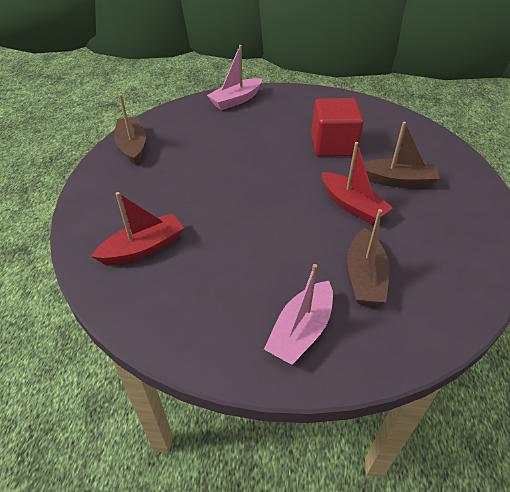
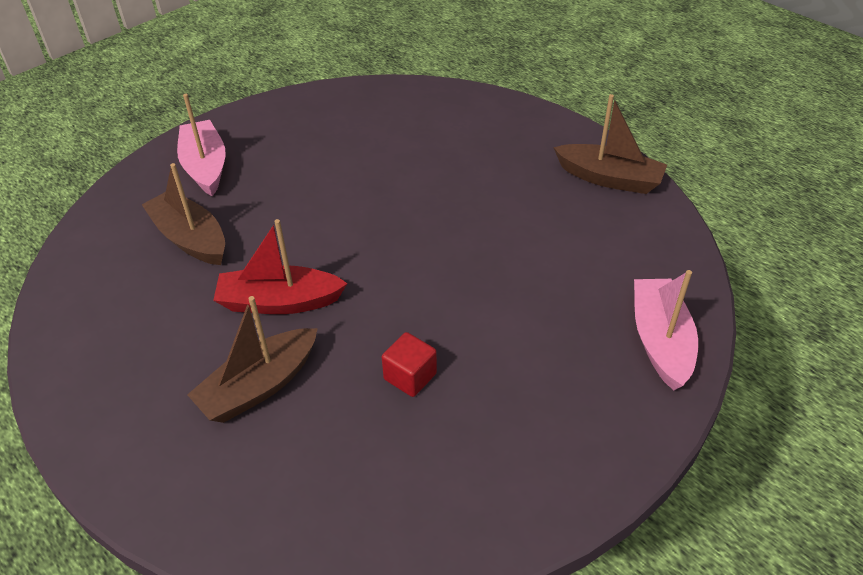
camera: 130 degrees right, 0 degrees up
(143, 248) = (410, 125): red boat -> none
(333, 145) = (410, 376): red cube -> red cube, size x0.49

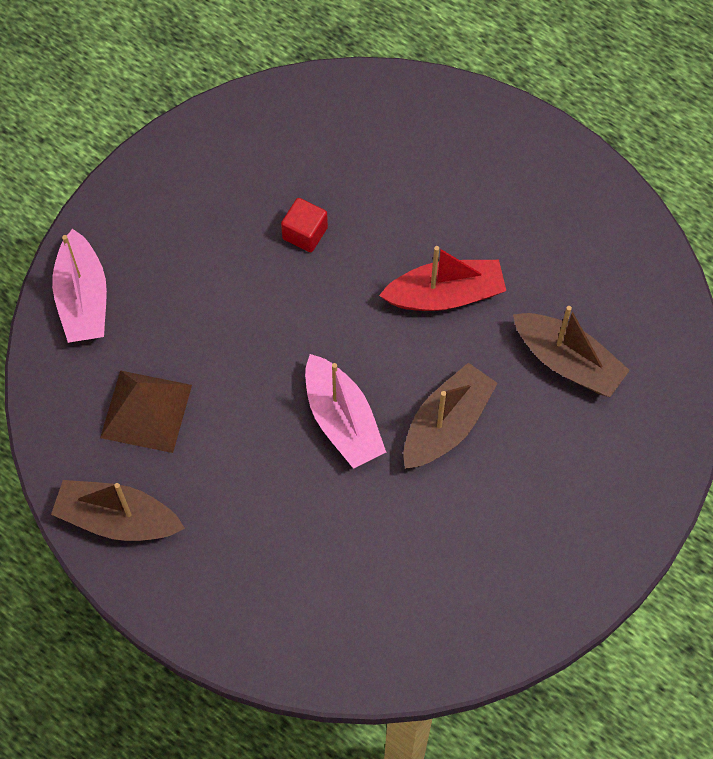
camera: 170 degrees right, 20 degrees up
(205, 166) = (602, 475): pink boat -> pink boat (342, 420)
(259, 386) = (432, 207): brown boat -> brown boat (446, 425)
(588, 243) = (146, 411): none -> brown pyramid

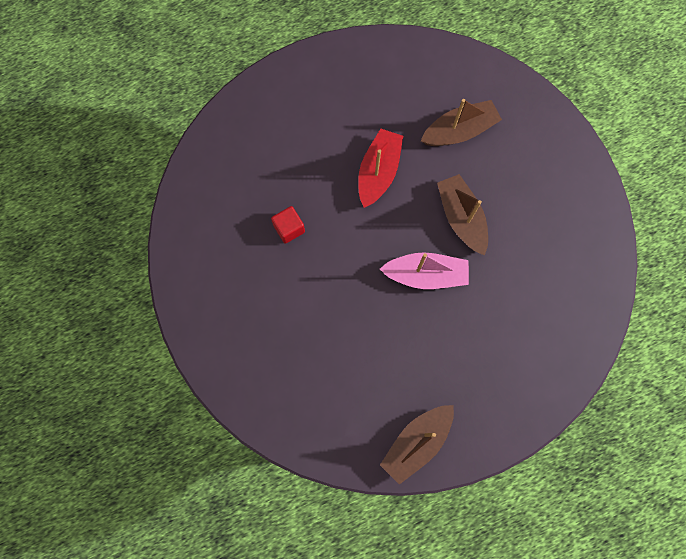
camera: 60 degrees left, 10 degrees up
(83, 299) = (252, 387): pink boat -> none
(146, 411) = (354, 388): brown pyramid -> none

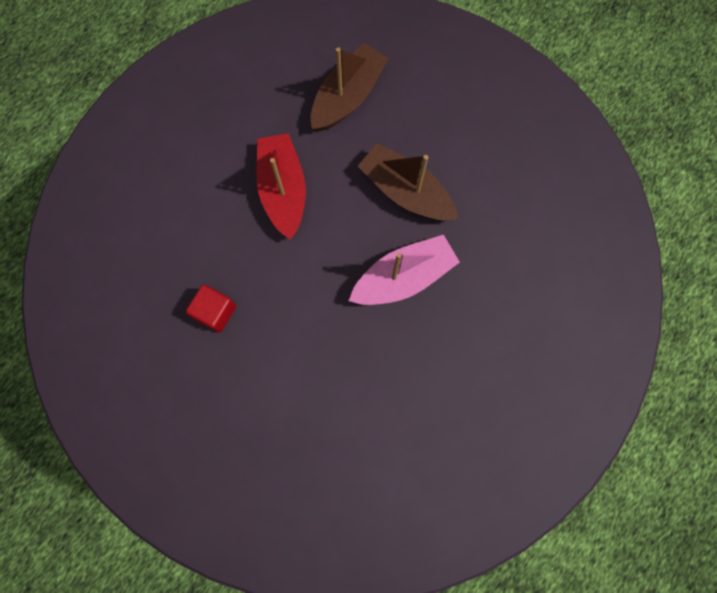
camera: 30 degrees left, 0 degrees up
(416, 442) = (505, 478): brown boat -> none

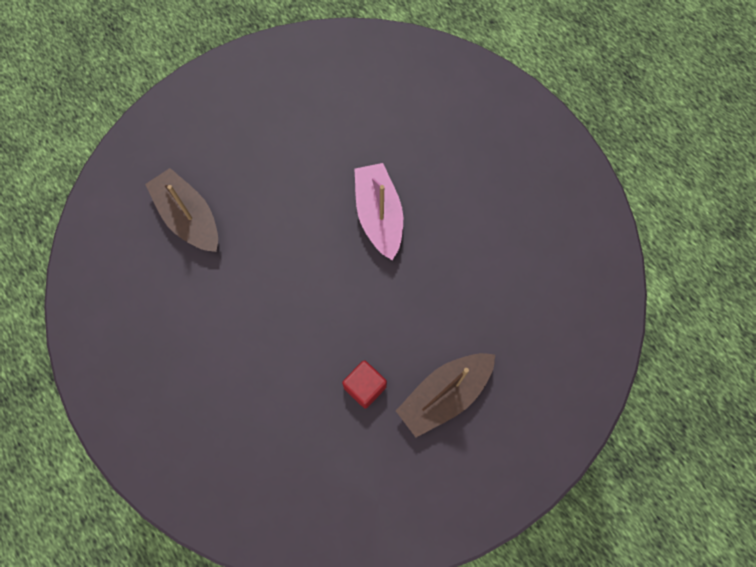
camera: 75 degrees left, 5 degrees down
(283, 190) = (263, 298): red boat -> none
(406, 192) = (300, 193): brown boat -> brown boat (444, 395)

